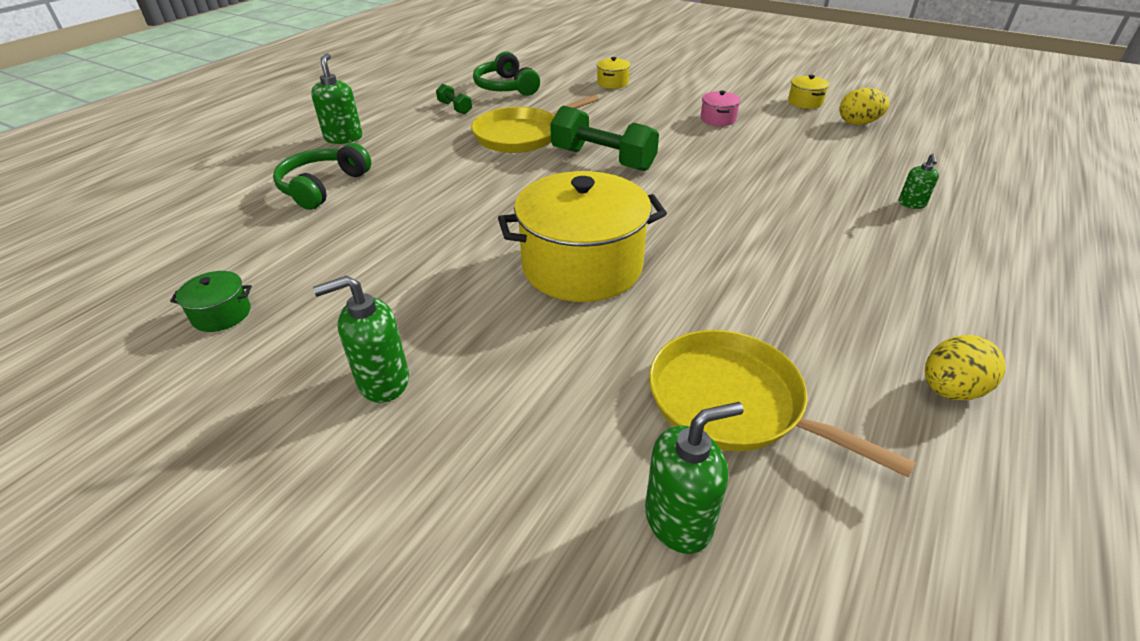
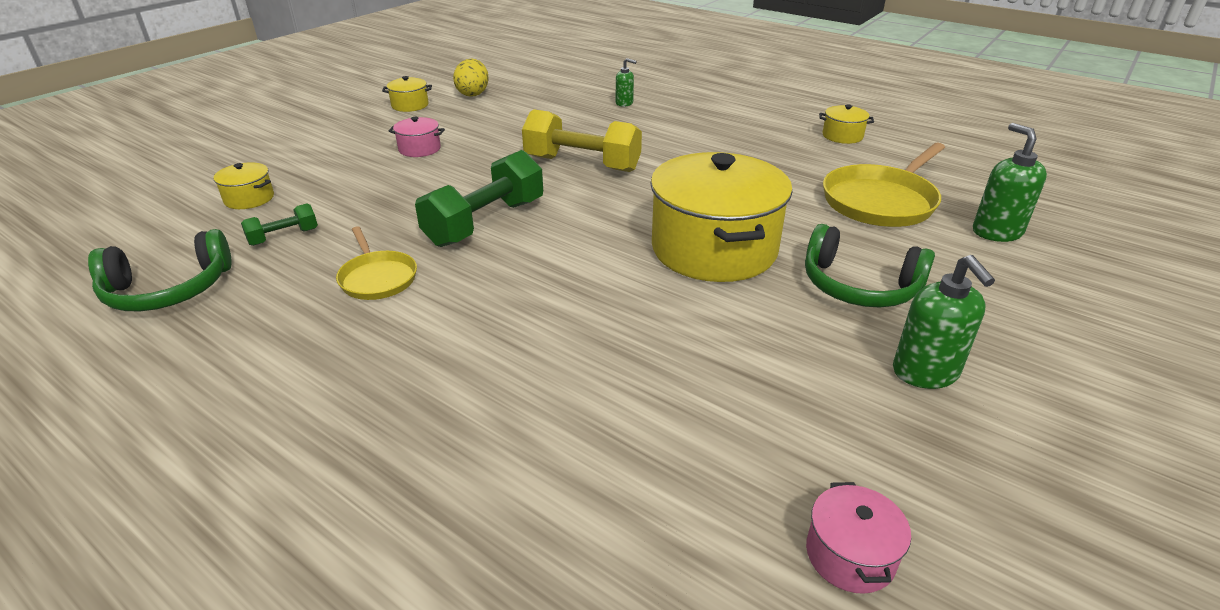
camera: 85 degrees left, 5 degrees down
(221, 314) = (850, 555): green pot -> pink pot
(323, 186) = (461, 495): green headphones -> green headphones (859, 286)
(344, 138) = (247, 494): green soap dispenser -> none
(455, 108) = (214, 345): green dumbbell -> green dumbbell (283, 237)
(521, 135) = (377, 278): yellow pan -> yellow pan, size x0.59
(729, 190) = (582, 164): none -> yellow dumbbell
(950, 390) = (842, 136): yellow egg -> yellow pot

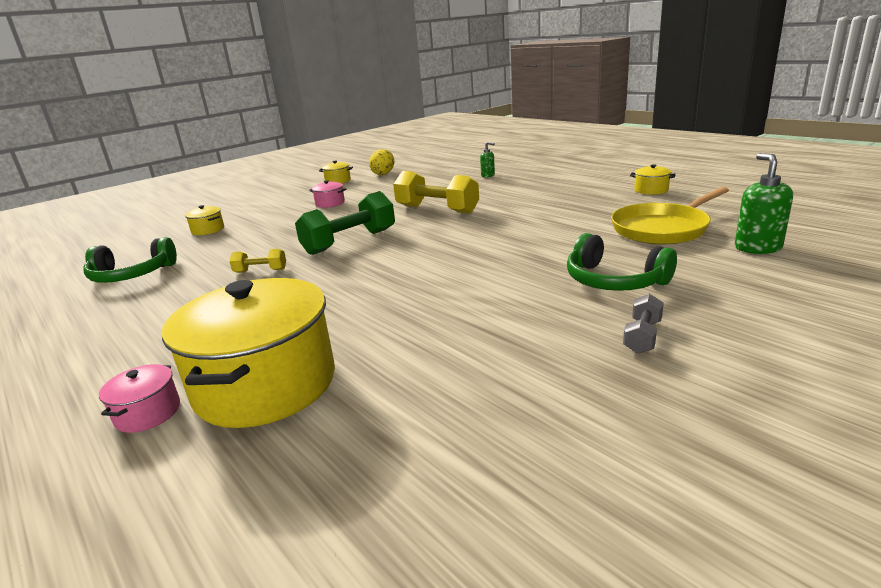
camera: 15 degrees right, 10 degrees down
(283, 237) = (216, 249): green dumbbell -> none
(377, 278) = (260, 271): yellow pan -> yellow dumbbell
(714, 249) = (507, 257): yellow pot -> yellow pot (265, 384)
(850, 555) = (510, 450): pink pot -> pink pot (148, 413)
(925, 372) = (642, 336): green soap dispenser -> grey dumbbell

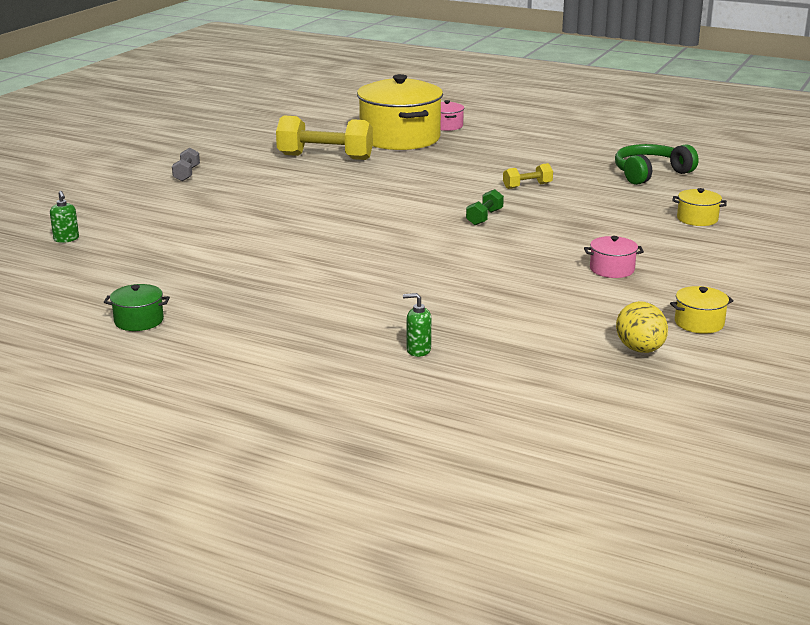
camera: 155 degrees right, 0 degrees up
(350, 242) = (484, 217): green dumbbell -> green dumbbell, size x0.49
(437, 209) = (432, 267): yellow dumbbell -> yellow dumbbell (325, 157)
(614, 281) = (202, 202): green headphones -> none
(651, 190) = (139, 321): yellow pot -> green pot
(662, 229) = (146, 254): yellow pan -> none
(757, 248) = (66, 239): green soap dispenser -> green soap dispenser, size x0.58

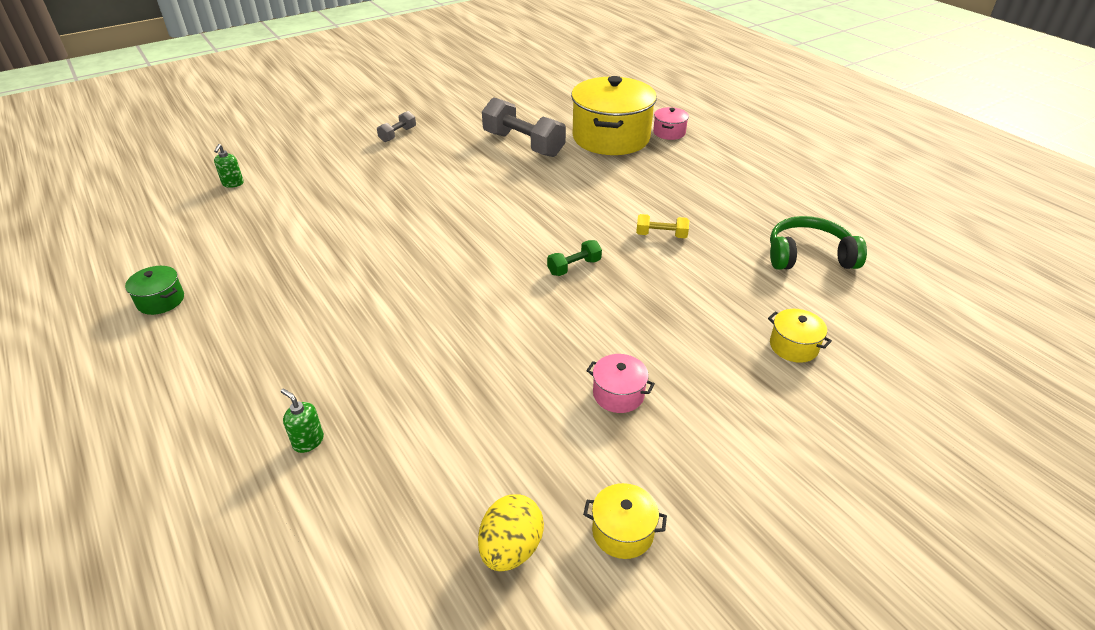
camera: 30 degrees right, 15 degrees up
(325, 157) = (523, 144): yellow dumbbell -> grey dumbbell

